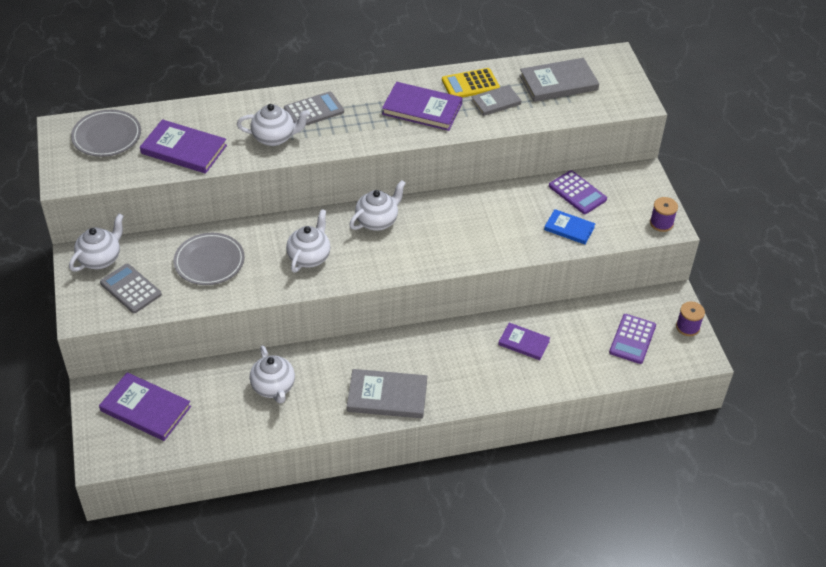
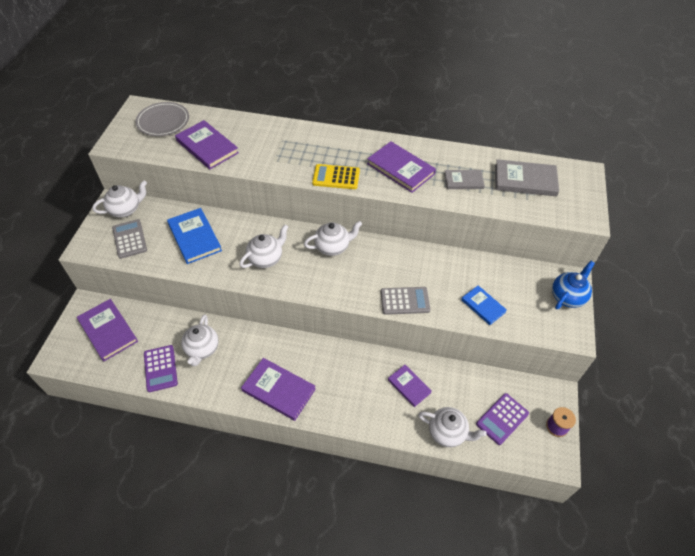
camera: 25 degrees right, 5 degrees up
(209, 262) = (194, 237): grey plate -> blue book
(274, 138) = (276, 158): white teapot -> white teapot (447, 433)
(314, 110) = (318, 145): grey calculator -> grey calculator (405, 301)
(387, 396) = (278, 390): grey book -> purple book
(470, 84) = (450, 160): yellow calculator -> yellow calculator (336, 177)
(577, 193) = (505, 277): purple calculator -> purple calculator (160, 368)
(647, 192) = (567, 297): none -> blue teapot
(661, 223) = (567, 329): purple spool -> none

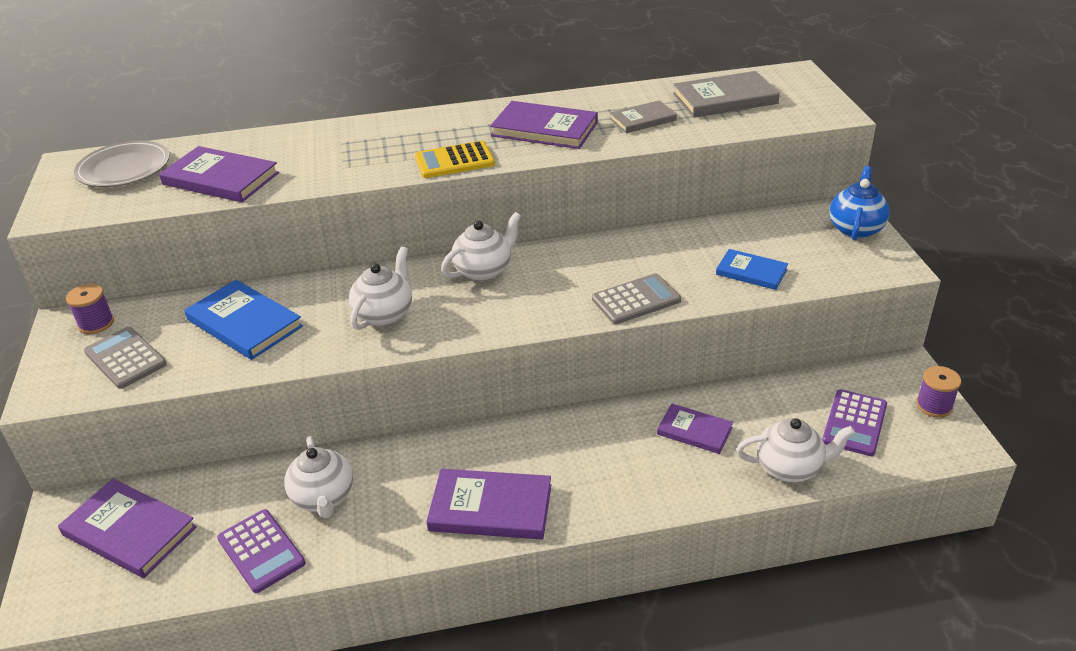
camera: 20 degrees left, 15 degrees down
(125, 210) = (96, 323): white teapot -> purple spool

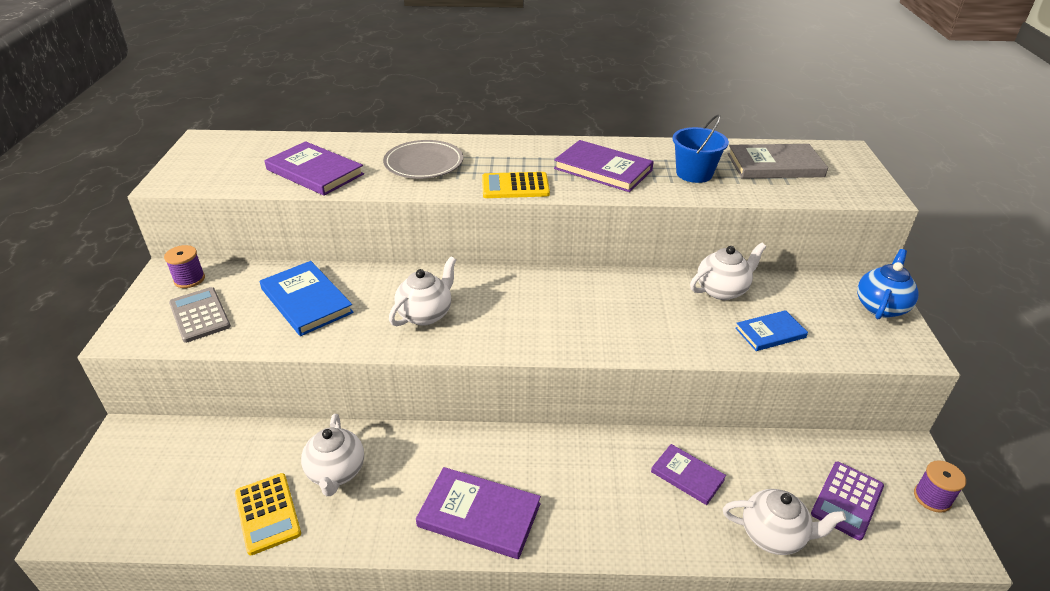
camera: 10 degrees right, 0 degrees up
(124, 169) = (243, 152): grey plate -> grey plate (424, 163)
(129, 531) = (167, 469): purple book -> none
(261, 551) = (267, 513): purple calculator -> yellow calculator
(484, 271) = (523, 288): white teapot -> white teapot (722, 290)
(636, 300) = (654, 341): grey calculator -> none
(643, 119) = (694, 173): grey book -> blue bucket
(751, 272) = (770, 333): blue book -> blue book turned 60 degrees counterclockwise

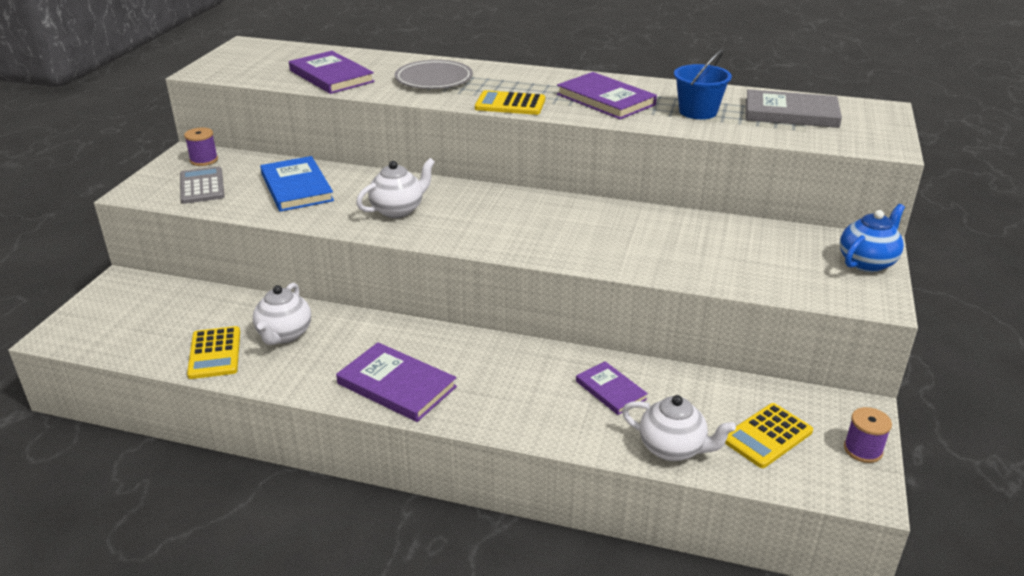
camera: 15 degrees right, 5 degrees down
(722, 290) = (701, 228): white teapot -> none
(770, 333) = (730, 267): blue book -> none
(847, 500) = (767, 436): purple calculator -> yellow calculator

